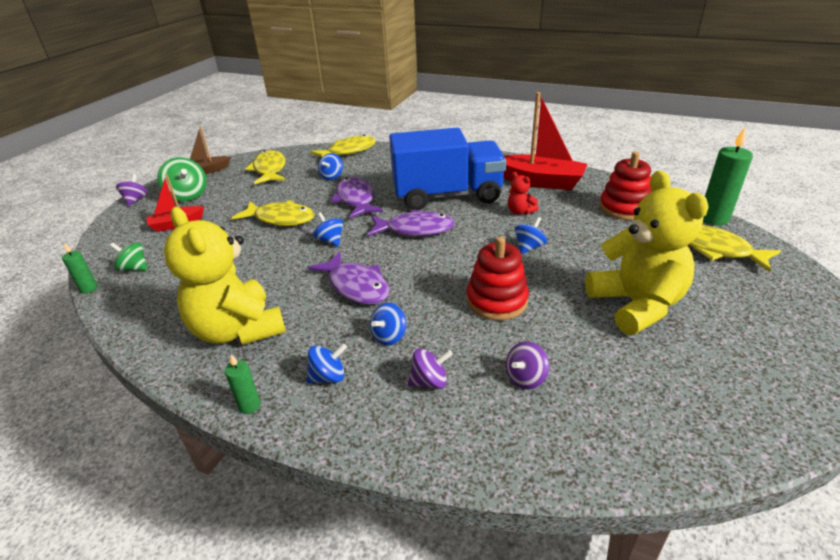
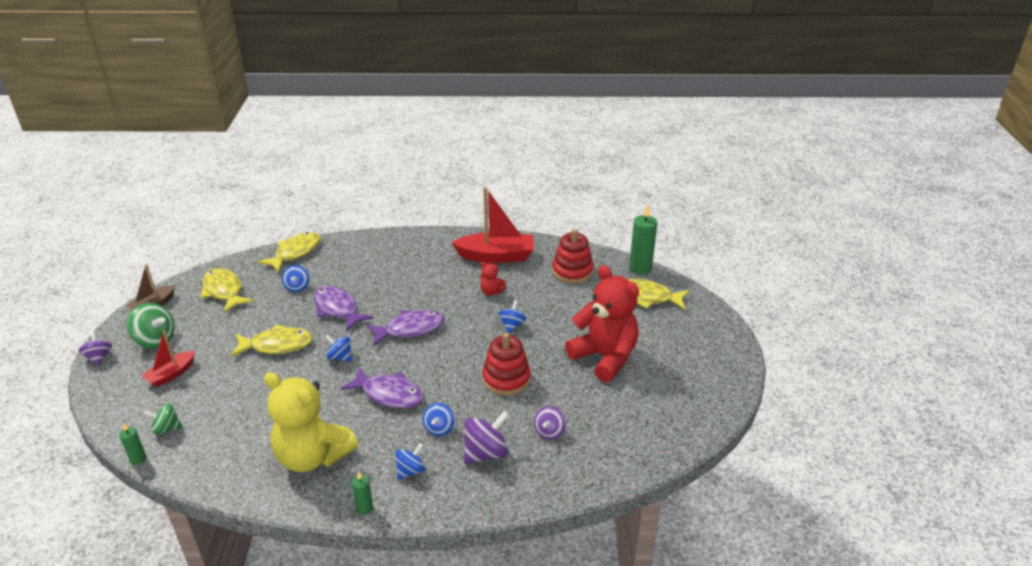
camera: 25 degrees left, 0 degrees up
(429, 381) = (486, 453): purple spinning top -> purple spinning top, size x1.59
(447, 196) = (421, 287): blue truck -> none
(636, 305) = (604, 357): yellow teddy bear -> red teddy bear

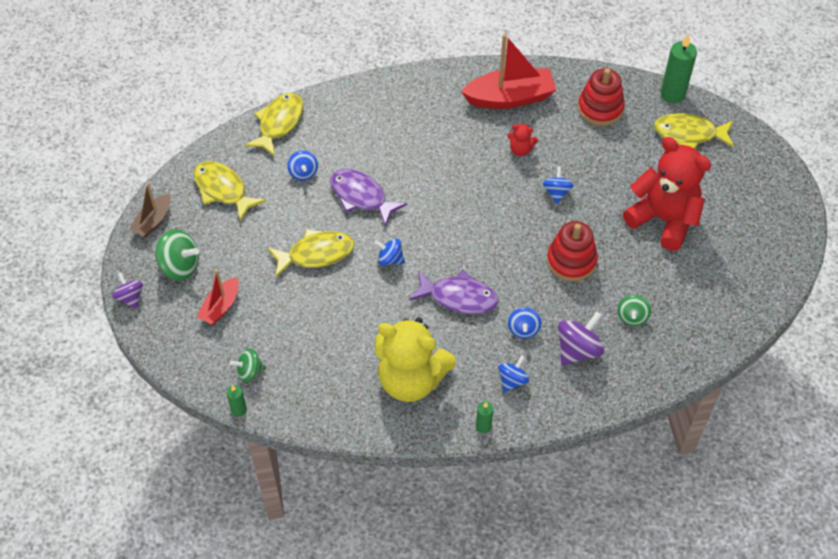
camera: 10 degrees left, 20 degrees up
(410, 329) = (450, 212): purple fish -> none
(549, 432) = (632, 317): purple spinning top -> green spinning top

